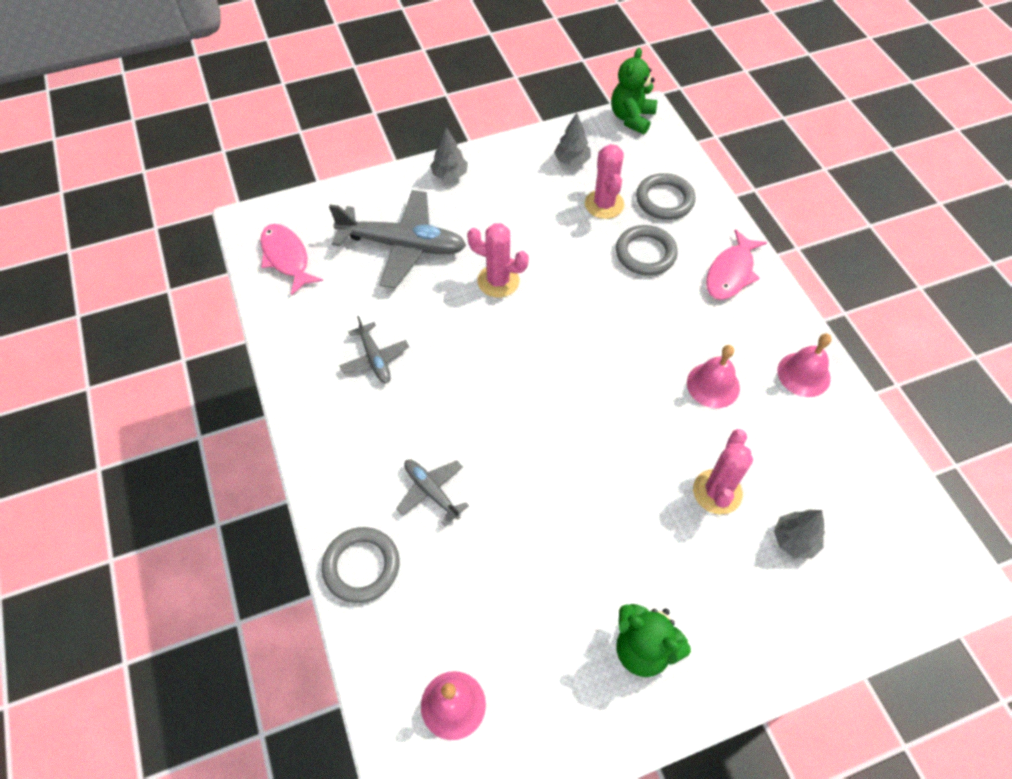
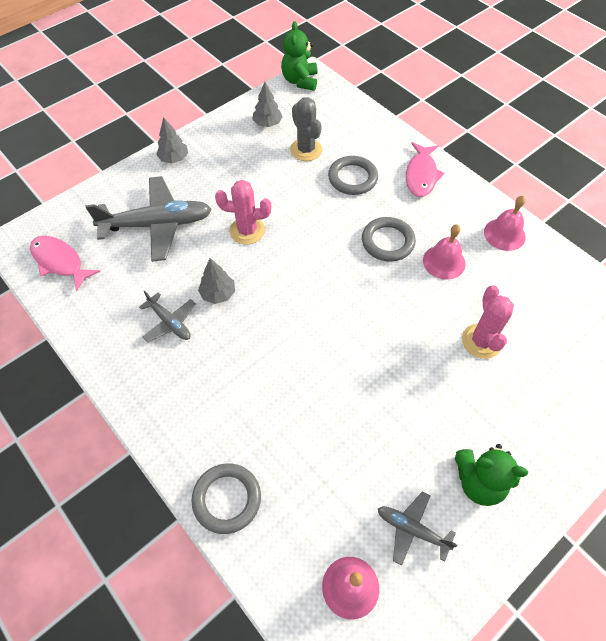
camera: 20 degrees left, 0 degrees up
(431, 491) = (261, 416): grey plane -> grey plane (412, 529)
(604, 204) = (306, 150): pink cactus -> grey cactus
(664, 200) = (350, 135): grey ring -> grey ring (388, 242)
(794, 540) = (551, 359): grey tree -> grey tree (218, 294)

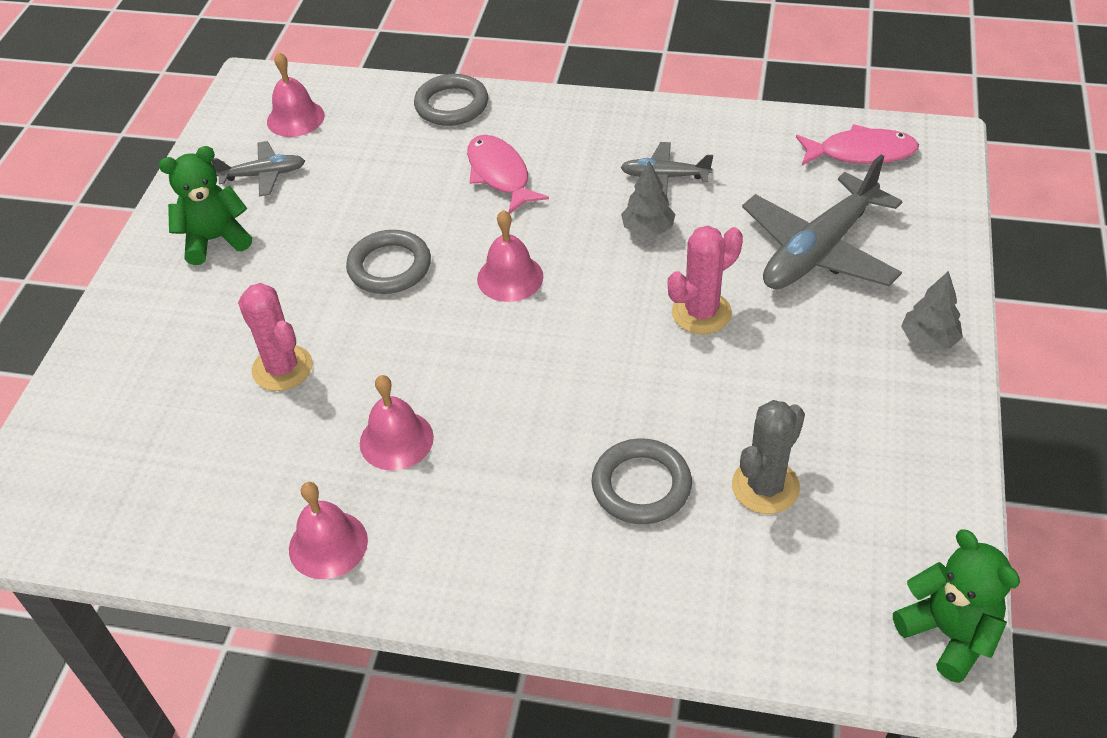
camera: 145 degrees right, 10 degrees down
(267, 123) = (883, 493): grey tree -> none
(306, 150) = (765, 486): grey cactus -> grey cactus turned 75 degrees counterclockwise
(317, 315) = (510, 277): none -> pink bell
(388, 242) = (499, 418): grey ring -> grey ring (389, 267)
(421, 175) = (536, 568): pink fish -> pink fish (500, 174)

